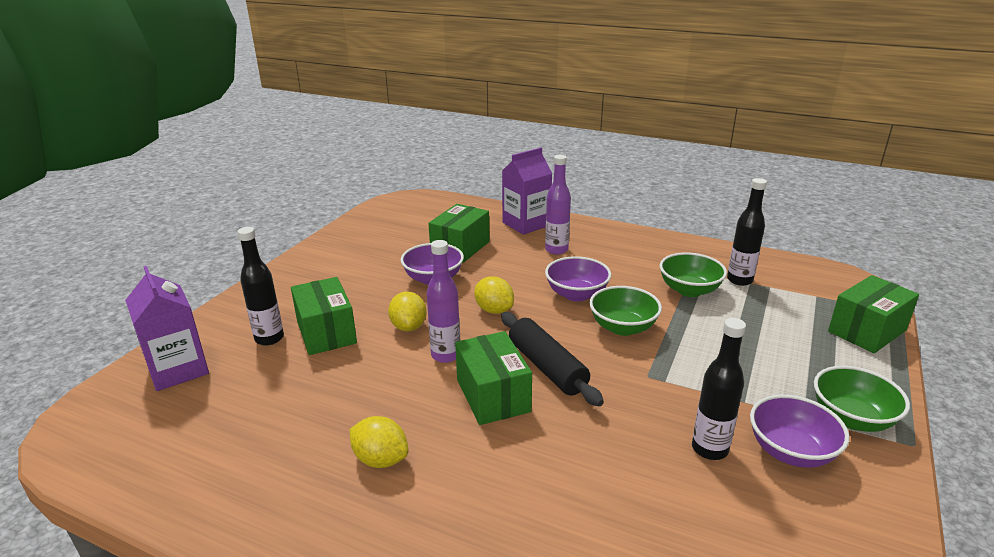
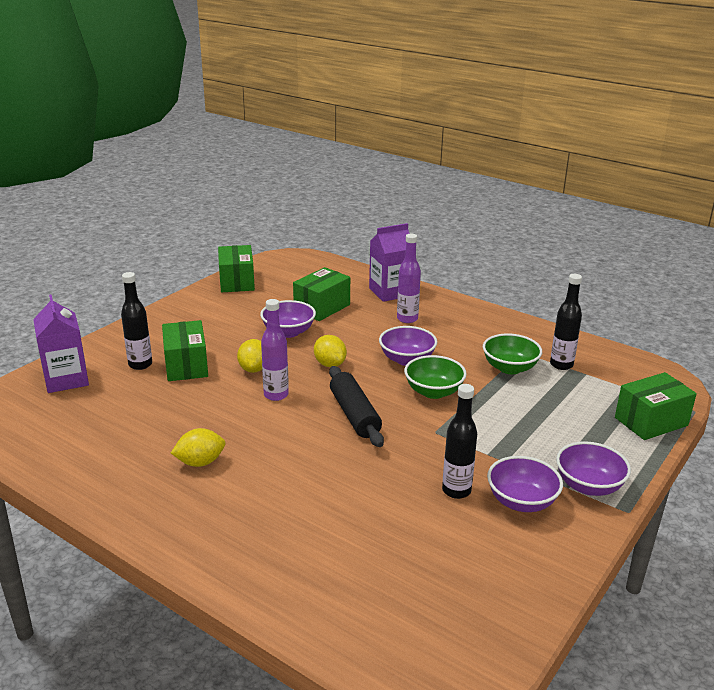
camera: 10 degrees right, 0 degrees up
(380, 459) = (200, 462): yellow lemon -> yellow lemon turned 60 degrees counterclockwise
(493, 395) = (302, 430): green box -> green box (237, 281)
(852, 418) = (589, 486): green bowl -> purple bowl

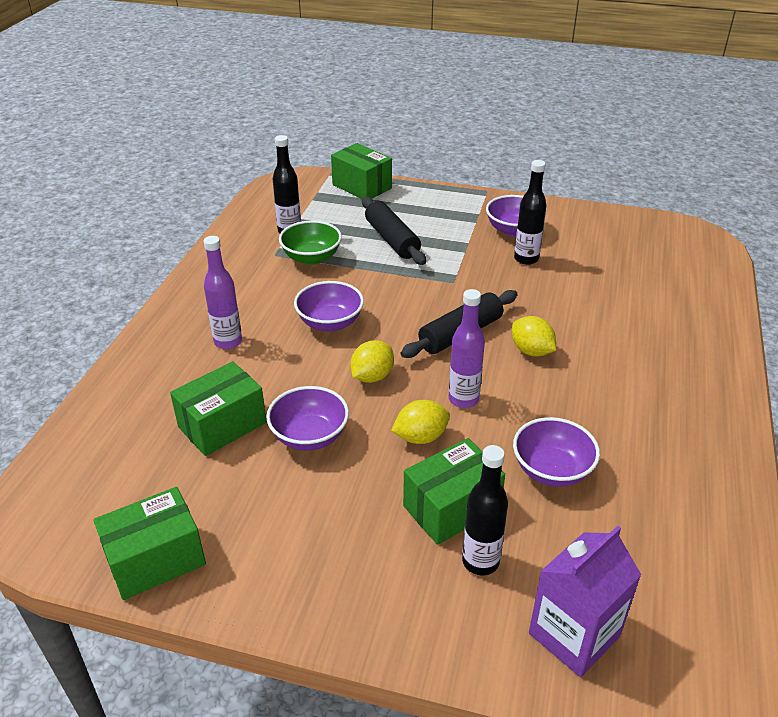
camera: 110 degrees left, 10 degrees up
(200, 462) = (619, 413): yellow lemon -> yellow lemon (531, 351)
(322, 307) = (222, 425): green box -> green box turned 60 degrees counterclockwise
(390, 292) = (151, 372): purple carton -> none
(433, 392) = (385, 294): green bowl -> none
(527, 415) = (392, 239): none -> black rolling pin
(589, 486) = (470, 206): purple bowl -> purple bowl (551, 470)

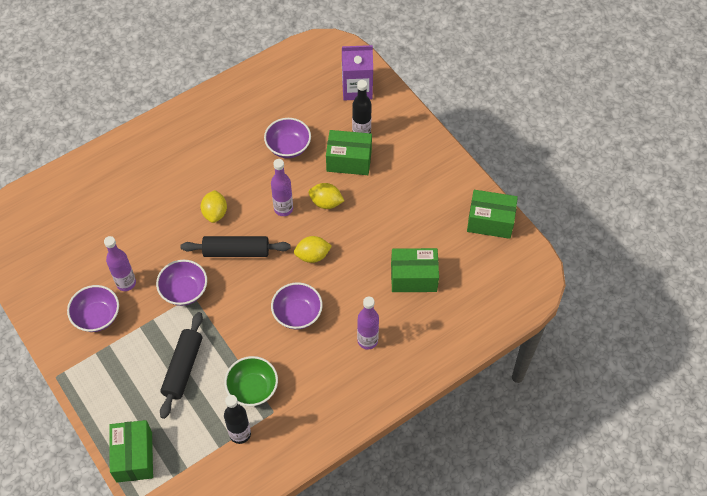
camera: 140 degrees left, 20 degrees up
(309, 436) = (377, 240): purple bowl -> purple bowl (184, 291)
(526, 259) = (126, 283): black bottle -> purple bottle

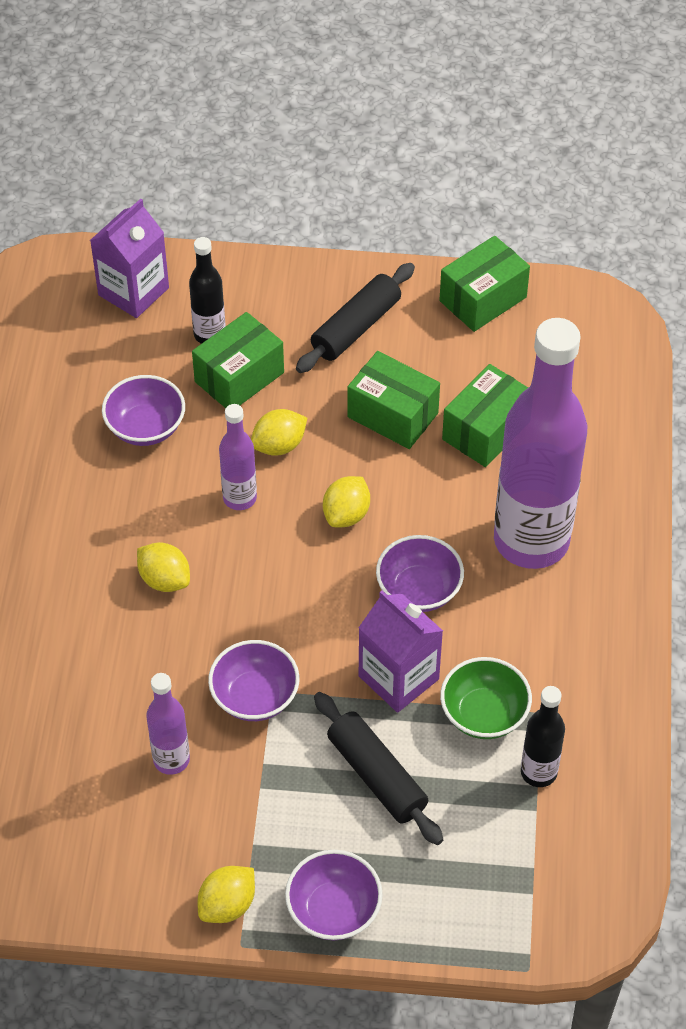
camera: 50 degrees left, 5 degrees down
(71, 357) = (227, 905): none -> yellow lemon
(97, 316) = (192, 830): purple bowl -> purple bowl (333, 909)
(134, 456) = (461, 922): green box -> green box (392, 415)
(236, 251) = (253, 595): black rolling pin -> black rolling pin (356, 327)
(242, 340) = (398, 677): none -> purple carton
(367, 340) = (531, 541): purple bottle -> purple bottle, size x2.22

